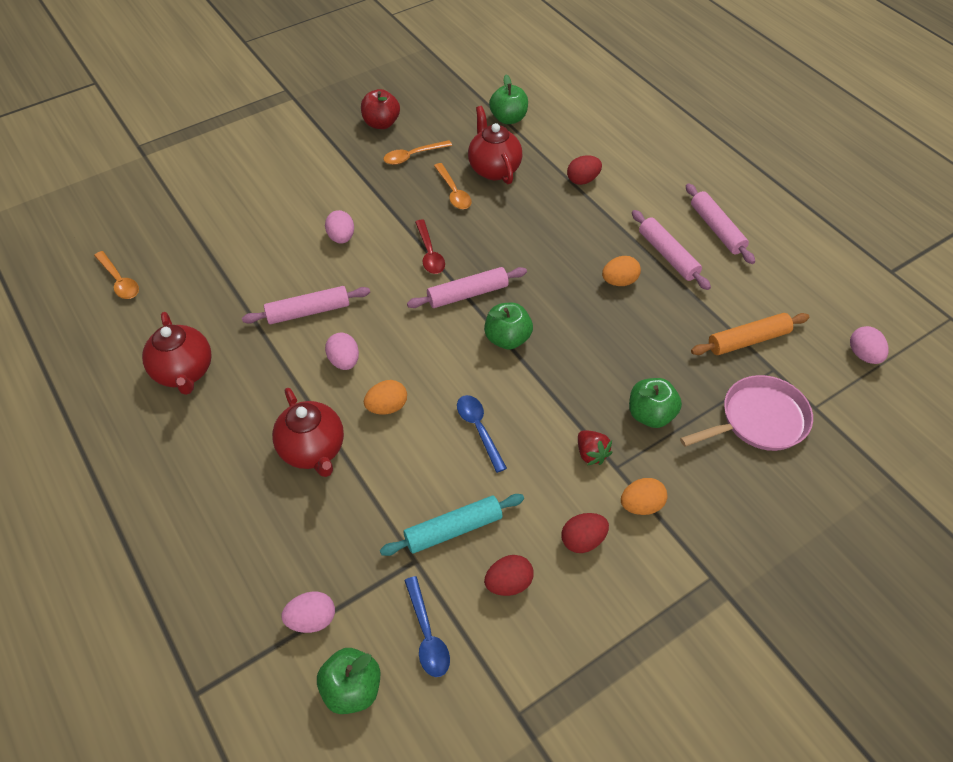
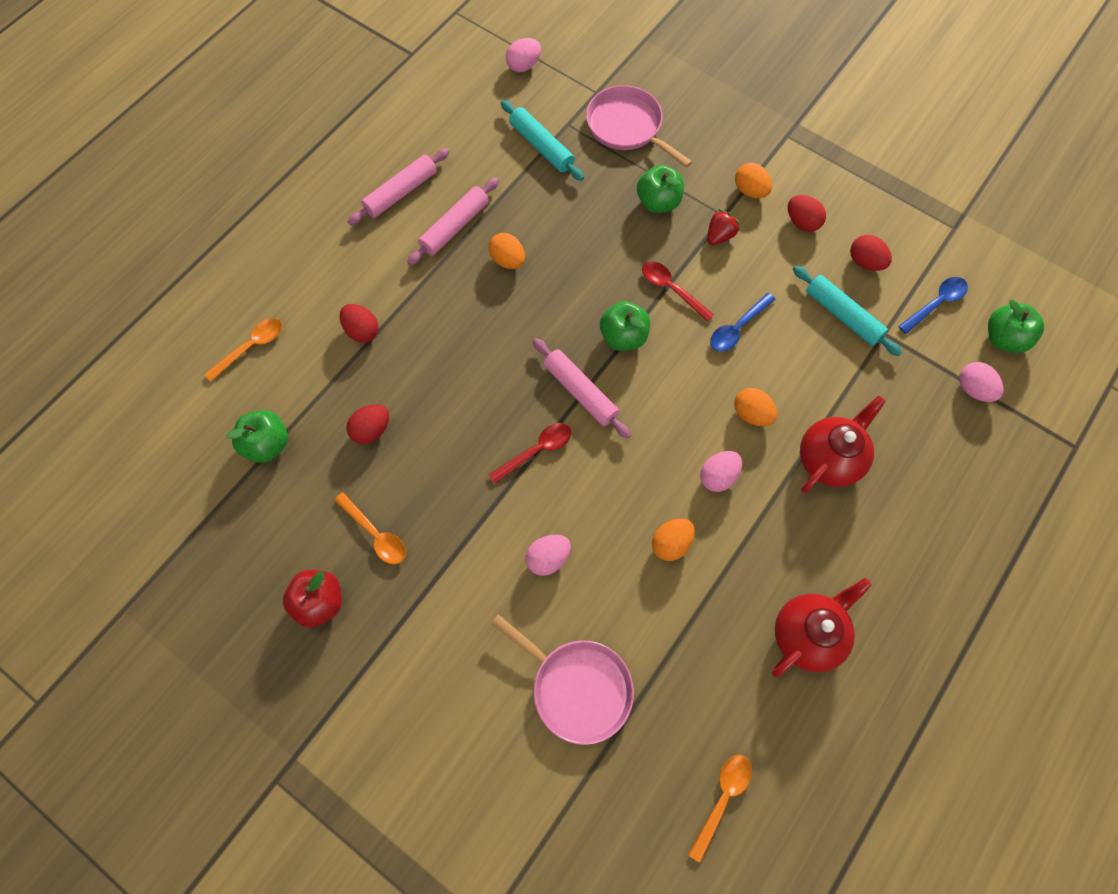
camera: 110 degrees left, 15 degrees up
(243, 228) = (577, 687): none -> pink pan
(308, 311) = (671, 543): pink rolling pin -> orange egg
(453, 192) = (428, 461): orange spoon -> orange spoon (251, 347)
(494, 169) = (371, 430): red teapot -> red egg
(543, 391) = (671, 289): none -> red spoon
(748, 340) = (541, 146): orange rolling pin -> turquoise rolling pin

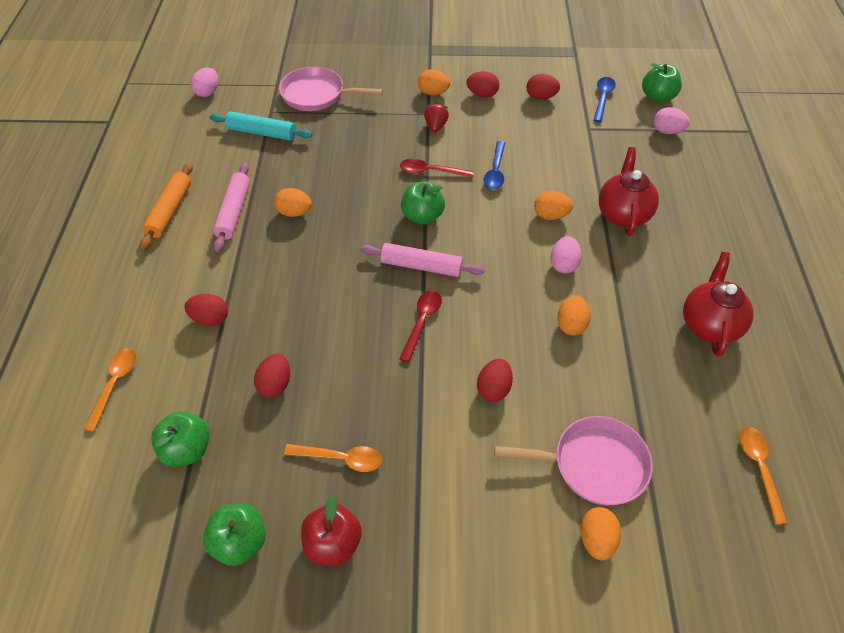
camera: 35 degrees left, 15 degrees down
(401, 192) = (170, 211): pink rolling pin -> orange rolling pin
(524, 751) = (596, 539): none -> orange egg
(548, 558) = (493, 389): pink egg -> red egg
(658, 202) = (376, 127): green apple -> green apple (240, 542)
(842, 315) = (554, 131): turquoise rolling pin -> none

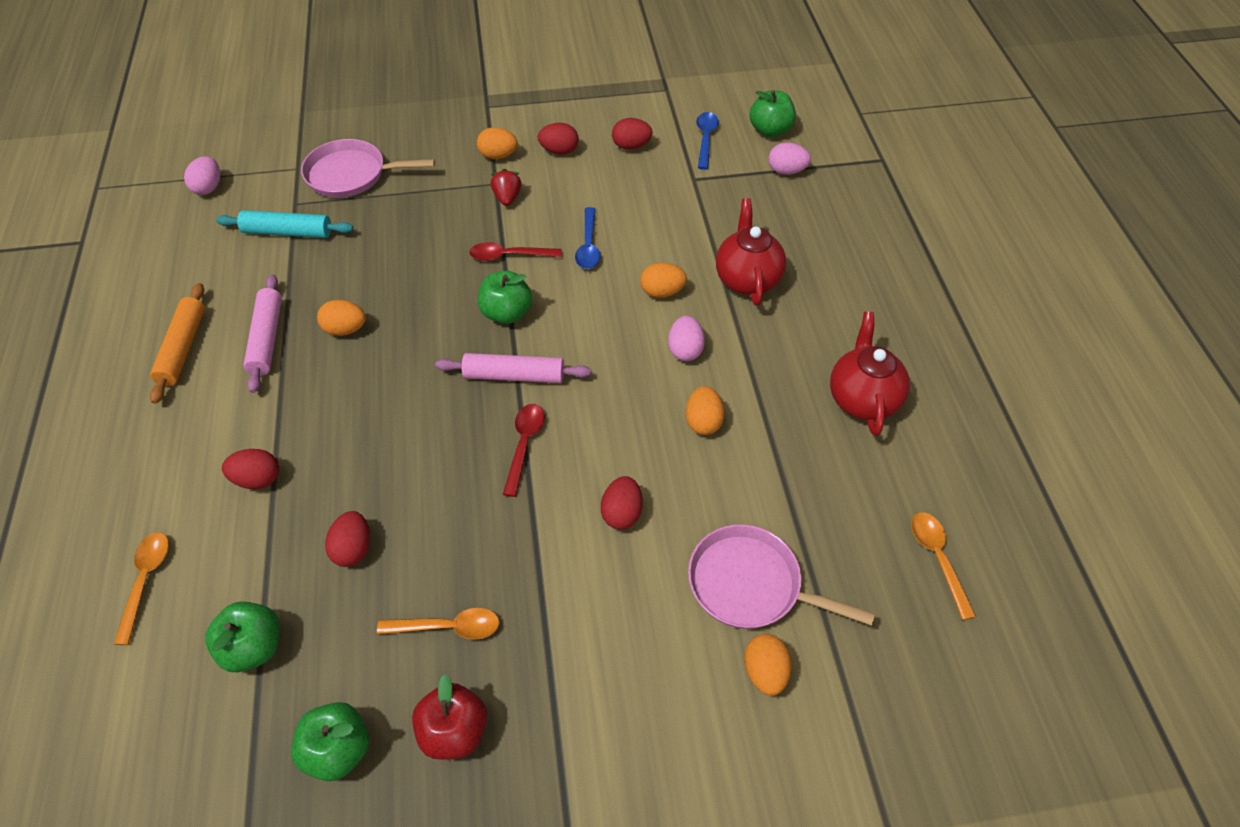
camera: 10 degrees left, 0 degrees up
(593, 464) = (750, 584): pink pan -> pink pan turned 150 degrees counterclockwise

